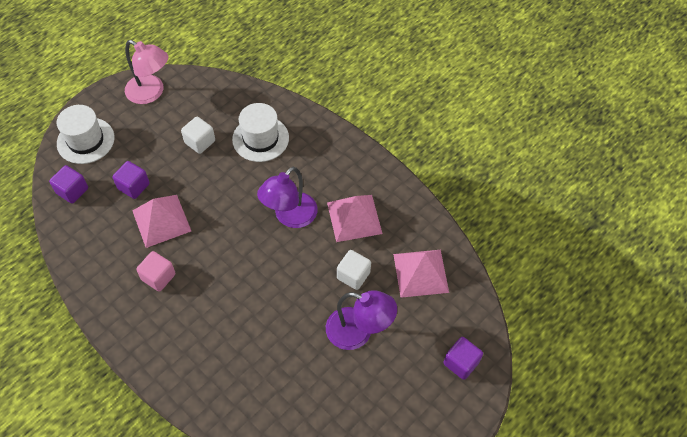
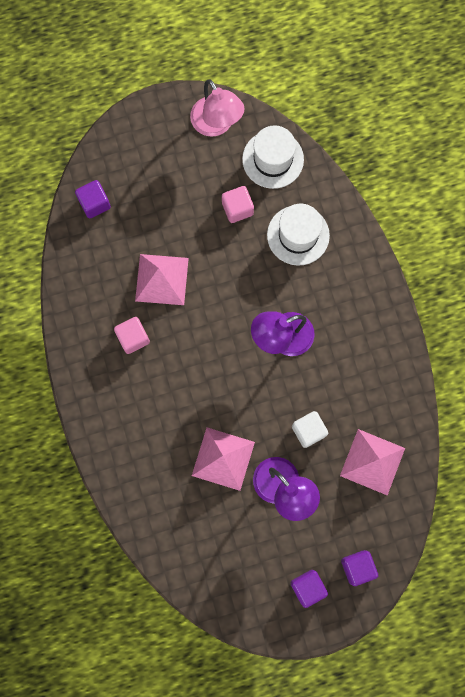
camera: 30 degrees right, 20 degrees up
(85, 140) = (130, 151): white hat -> white hat (273, 159)
(133, 186) = (152, 228): purple cube -> purple cube (307, 587)
(200, 142) = (237, 209): white cube -> pink cube
(354, 218) = (342, 371): pink pyramid -> pink pyramid (223, 459)

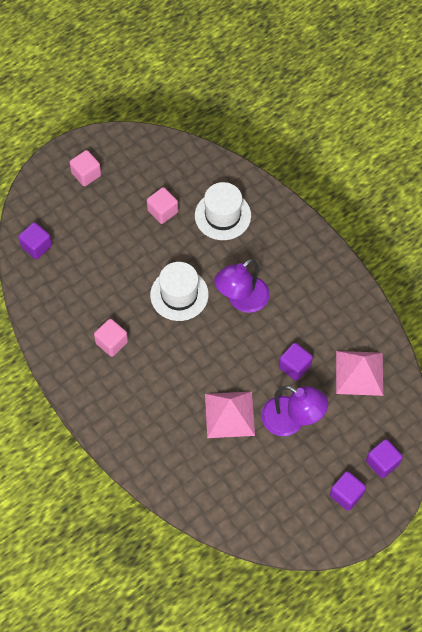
camera: 20 degrees left, 15 degrees down
(162, 279) = (119, 287): pink pyramid -> none
(173, 138) = (86, 174): none -> pink cube
(216, 124) = (119, 152): pink lamp -> none
(273, 159) = (177, 164): white hat -> white hat (179, 294)
(308, 430) = (294, 366): white cube -> purple cube

